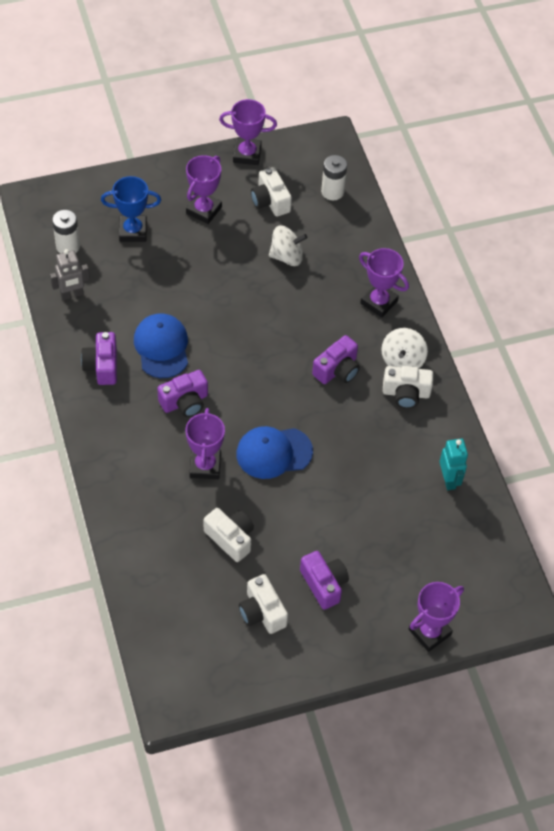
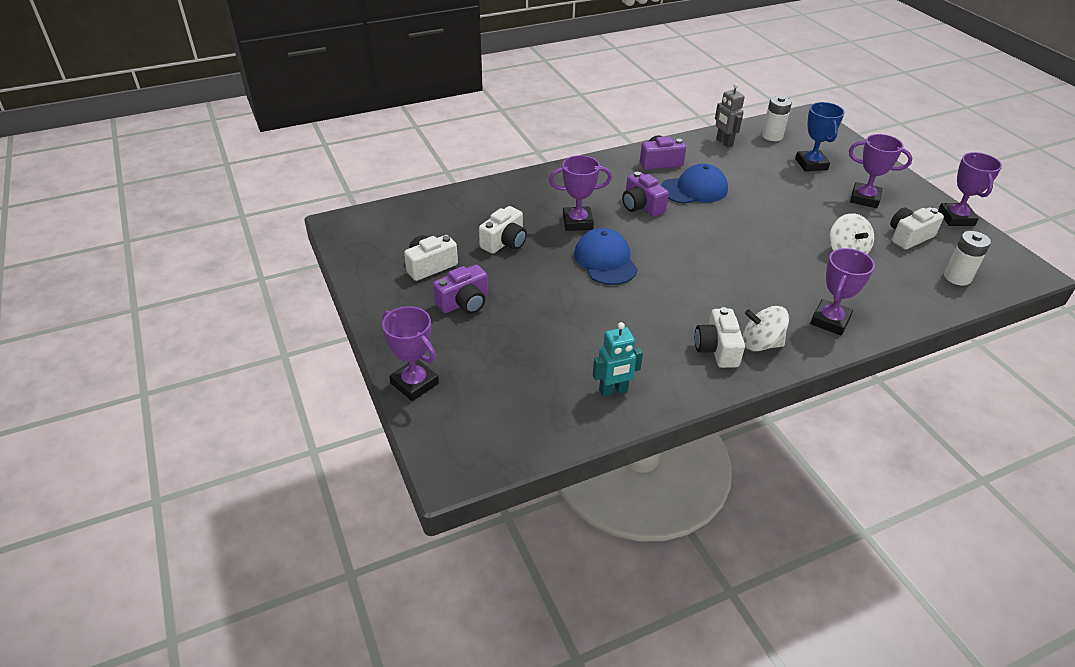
camera: 85 degrees right, 15 degrees down
(337, 370) = (723, 295): purple camera -> none

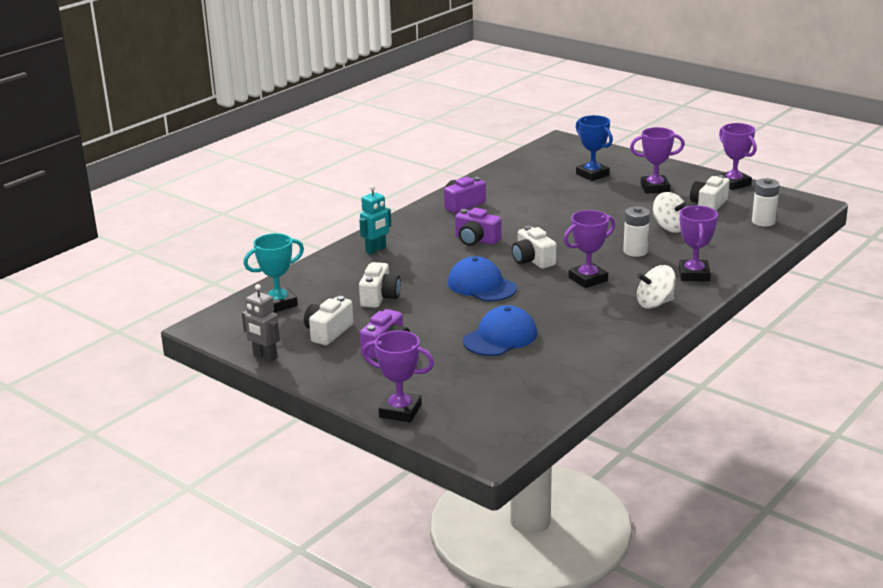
camera: 25 degrees left, 15 degrees down
(416, 220) = (278, 304): none -> turquoise trophy
(577, 222) = (431, 266): purple trophy -> purple trophy (588, 279)
(613, 391) = (569, 365): turquoise robot -> turquoise robot (376, 250)
(694, 189) = (510, 216): blue cap -> blue cap (500, 337)
(717, 349) = (625, 316): white camera -> white camera (532, 260)
(724, 142) = (505, 176): grey robot -> grey robot (265, 357)
(772, 136) = (542, 162): white battery -> white battery (635, 251)

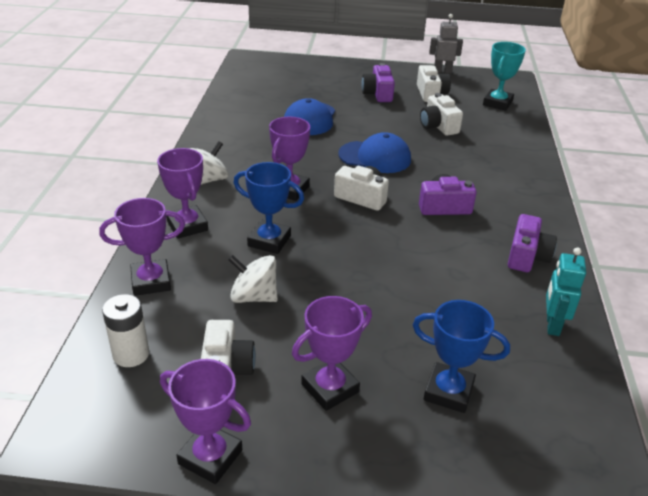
camera: 145 degrees right, 10 degrees up
(376, 250) = (512, 168): turquoise robot -> turquoise robot (552, 325)
(400, 411) = (319, 64): purple trophy -> purple trophy (151, 281)
(635, 251) = (269, 241): white battery -> blue trophy

